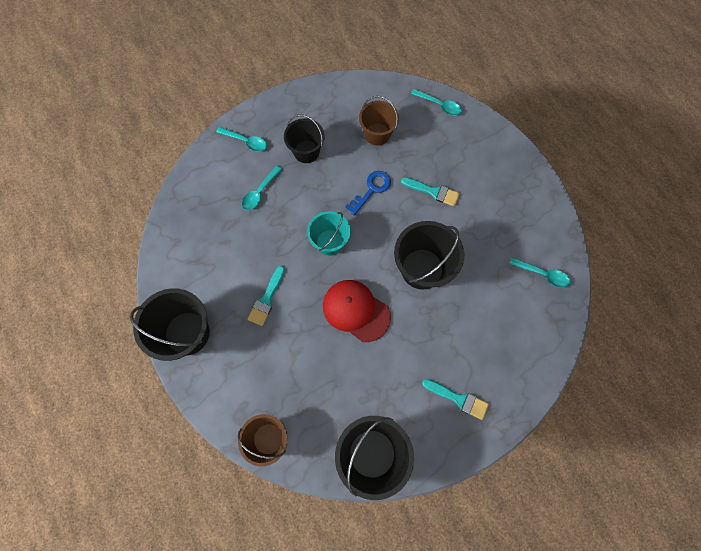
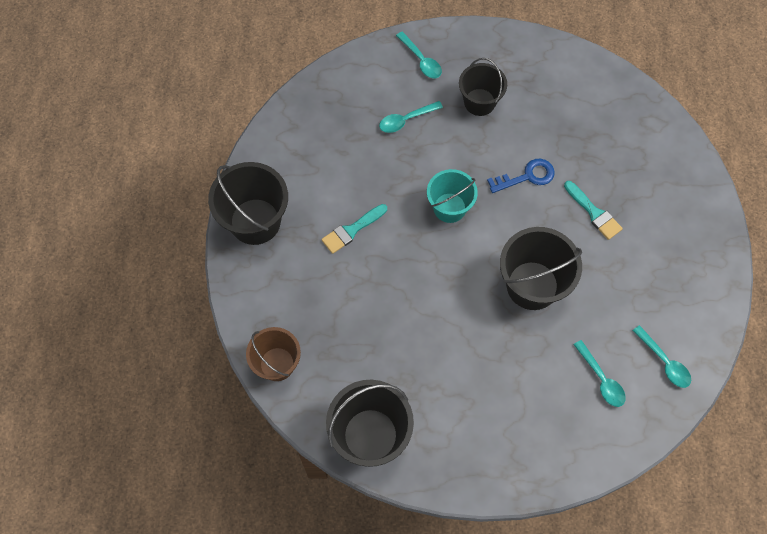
camera: 30 degrees right, 5 degrees down
(356, 310) = (436, 290): red cap -> none
(377, 134) = (568, 121): brown bucket -> none
(439, 105) = (658, 124): turquoise spoon -> turquoise spoon (601, 379)
(458, 399) = (491, 434): turquoise brush -> none

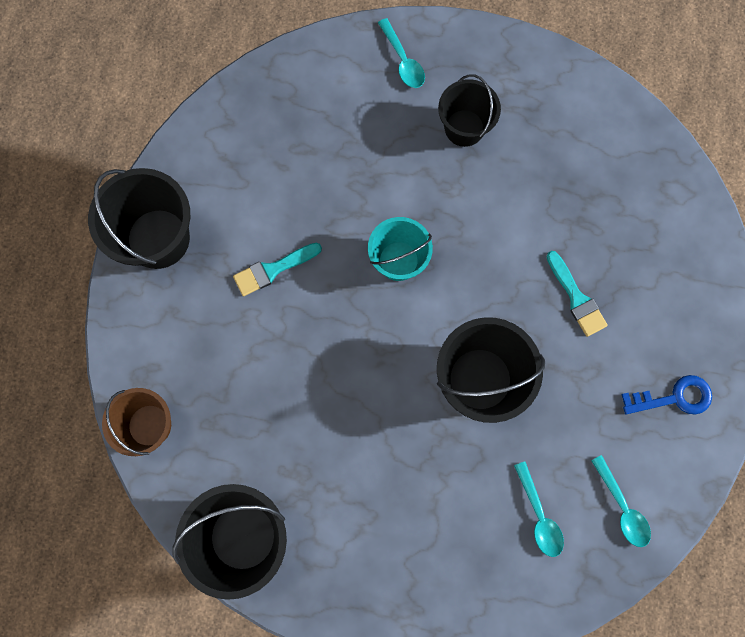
camera: 10 degrees right, 10 degrees up
(406, 120) = (368, 137): turquoise spoon -> none
(526, 176) = (502, 236): blue key -> blue key (673, 397)

